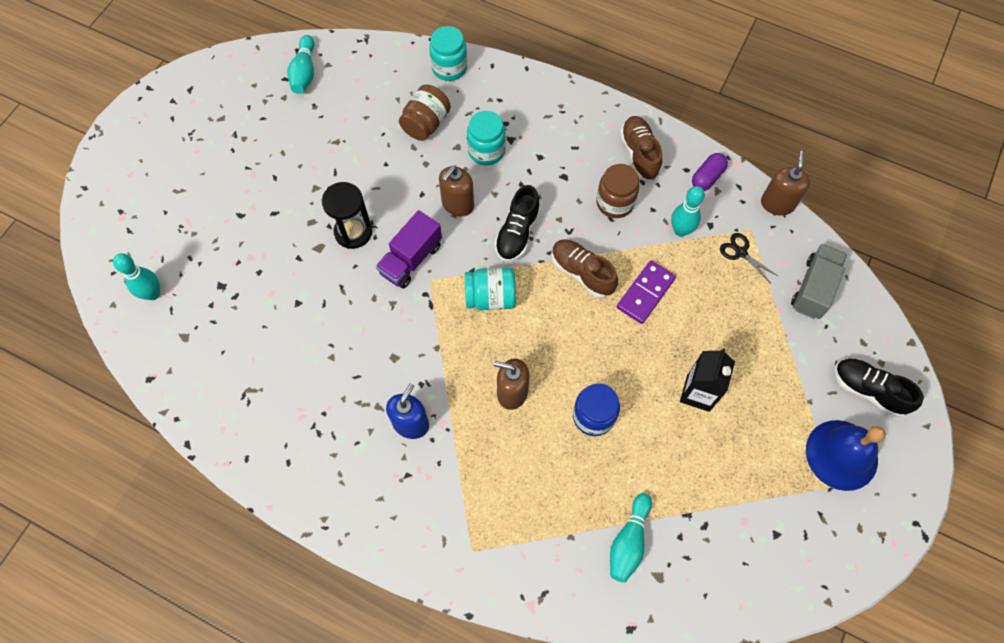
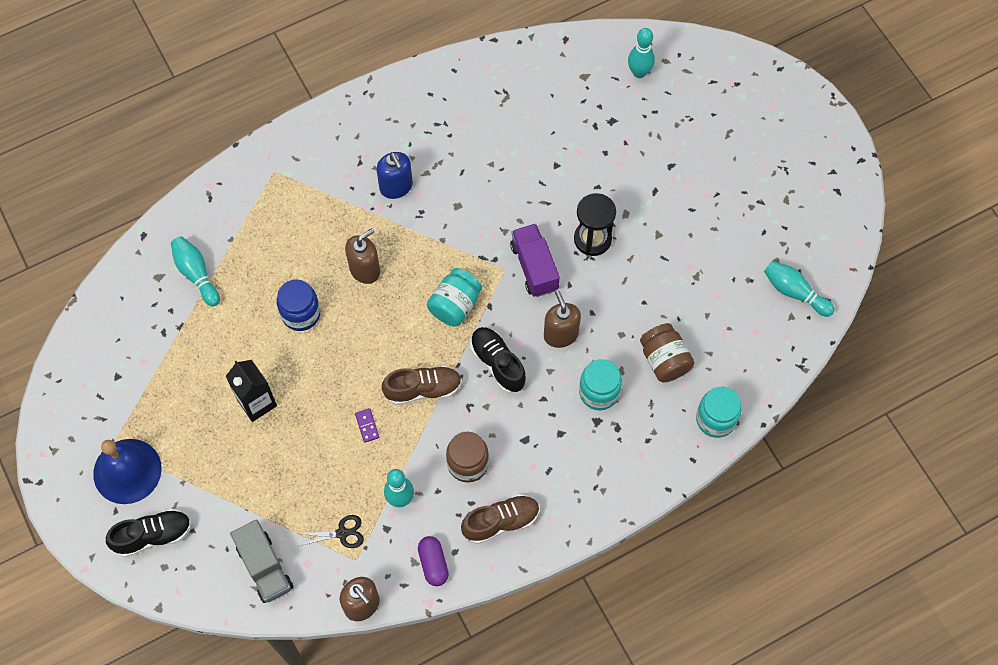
camera: 125 degrees right, 0 degrees up
(639, 154) = (501, 522): brown shoe -> brown shoe turned 45 degrees counterclockwise
(645, 293) = (367, 426): purple domino -> purple domino, size x0.51

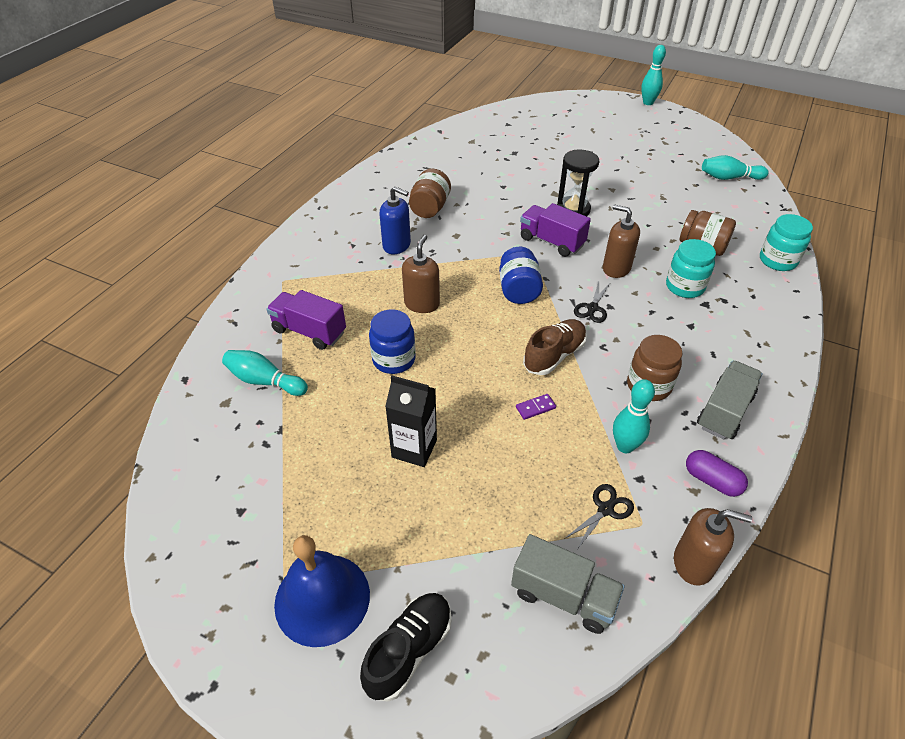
camera: 35 degrees left, 20 degrees down
(259, 244) = (309, 331): none -> purple truck
(367, 426) = (535, 407): purple domino -> purple domino turned 60 degrees counterclockwise
(455, 305) = (518, 290): turquoise jar -> blue jar
(462, 155) = (430, 208): none -> brown jar
(498, 363) = (592, 308): black shoe -> black scissors
(501, 522) = (724, 411): brown shoe -> grey truck
(639, 72) = (505, 127): turquoise bowling pin -> turquoise bowling pin (648, 103)

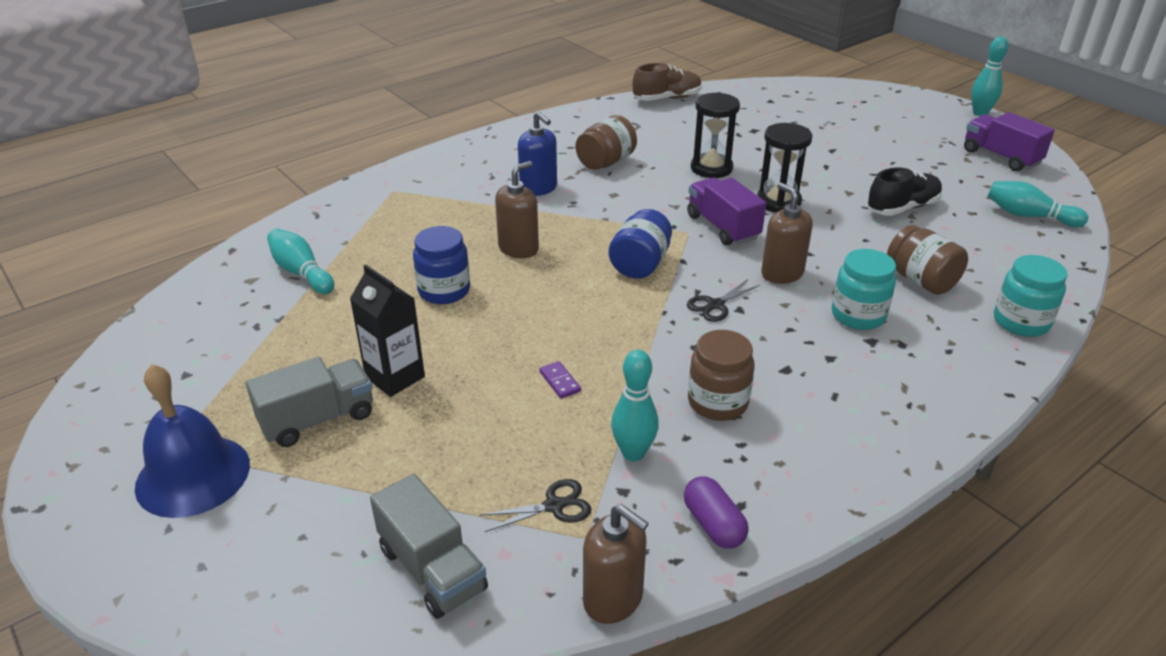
camera: 25 degrees right, 10 degrees down
(309, 331) = (381, 242): purple truck -> purple truck (1000, 157)
(409, 650) = (232, 553): black shoe -> black shoe (902, 208)
(508, 193) = (711, 168): none -> black hourglass
(535, 407) = (560, 381): purple domino -> purple domino turned 60 degrees clockwise
(554, 355) = (626, 338): brown shoe -> brown shoe (667, 98)
(724, 411) = (795, 460): grey truck -> grey truck (318, 419)

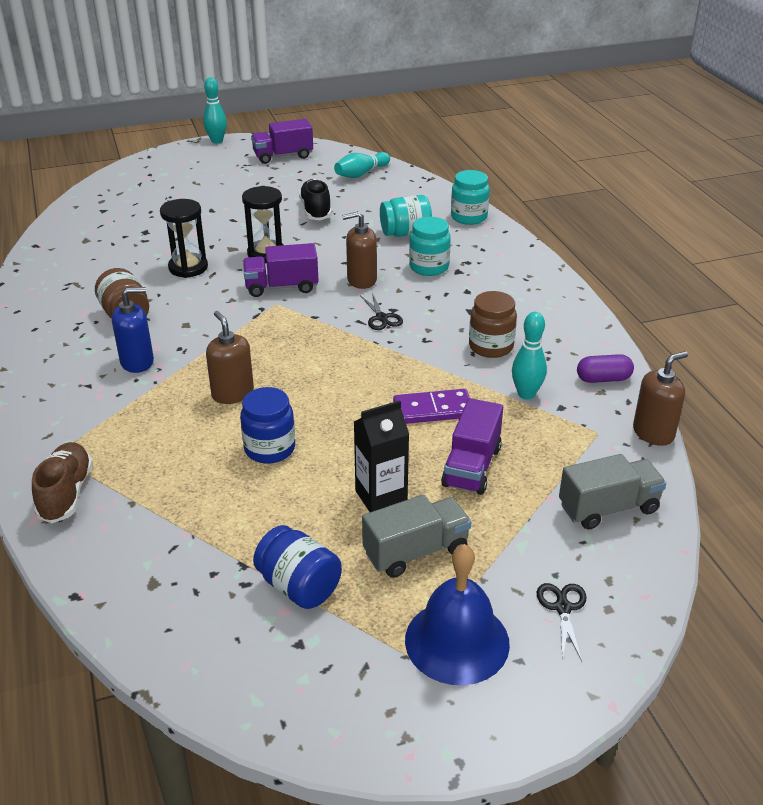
camera: 70 degrees left, 0 degrees up
(301, 273) = (168, 541): turquoise bowling pin -> none
(318, 419) = (416, 551): grey truck -> grey truck turned 75 degrees clockwise
(468, 432) = (471, 467): none -> purple truck
(554, 506) = (565, 440): black scissors -> black scissors (562, 608)
(560, 381) = (433, 410): purple domino -> purple domino, size x1.95
(640, 264) = (304, 337): blue jar -> blue jar (299, 586)
(667, 98) = (39, 255): brown shoe -> brown shoe (66, 494)
(921, 280) = (405, 233): brown jar -> turquoise jar

